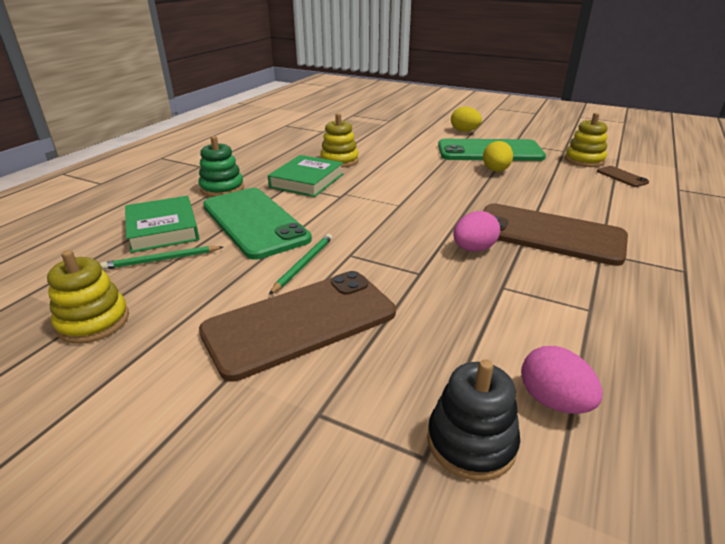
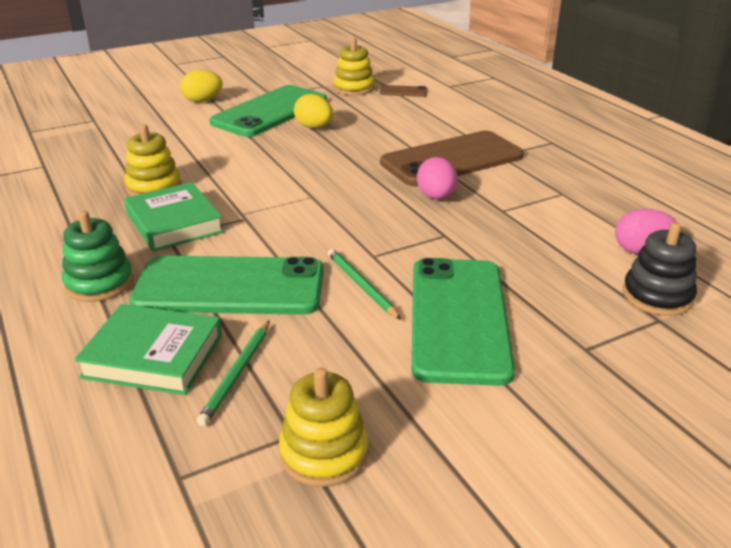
camera: 55 degrees left, 0 degrees up
(300, 322) = (459, 319): brown phone -> green phone

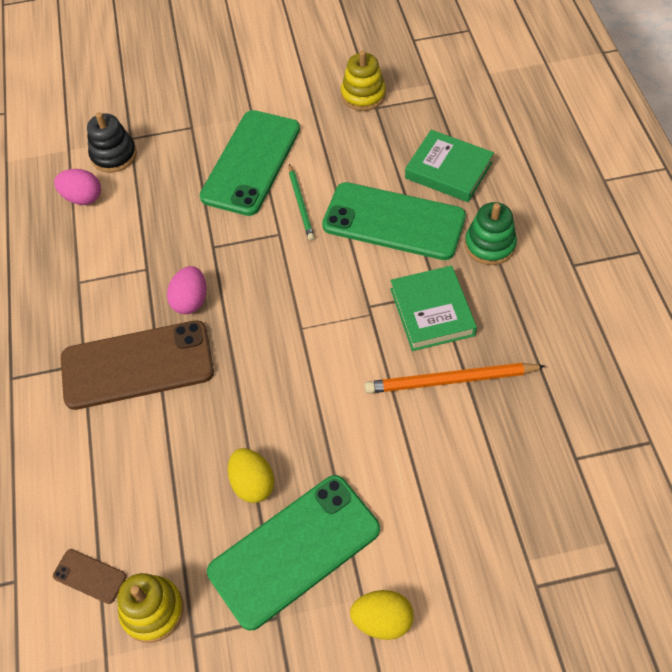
camera: 160 degrees left, 25 degrees up
(154, 187) = (451, 380): yellow stacking toy -> orange pencil
(237, 373) = (399, 148): green pencil -> none

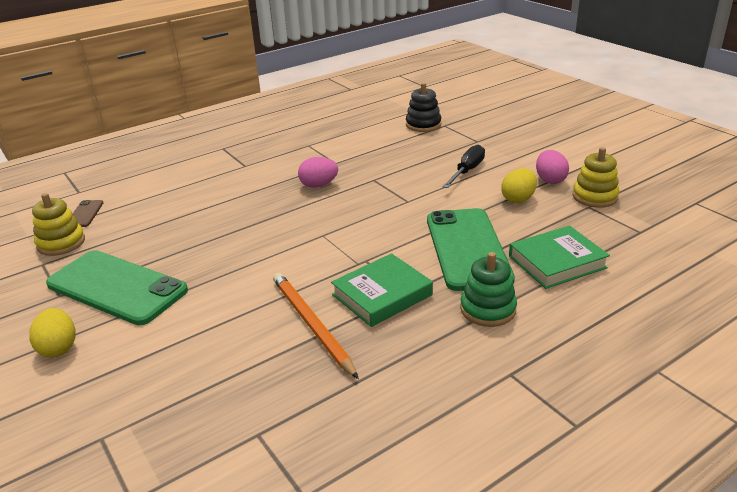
camera: 65 degrees right, 25 degrees down
(83, 198) = (378, 126): pink egg -> pink egg (550, 180)
(137, 365) = (252, 183): brown phone -> none
(251, 162) = (467, 171): green phone -> black screwdriver
(252, 483) = (171, 253): yellow egg -> yellow egg (518, 199)
(301, 204) = (446, 201): green pencil -> none
(448, 170) = (557, 262): green book -> green book turned 60 degrees clockwise

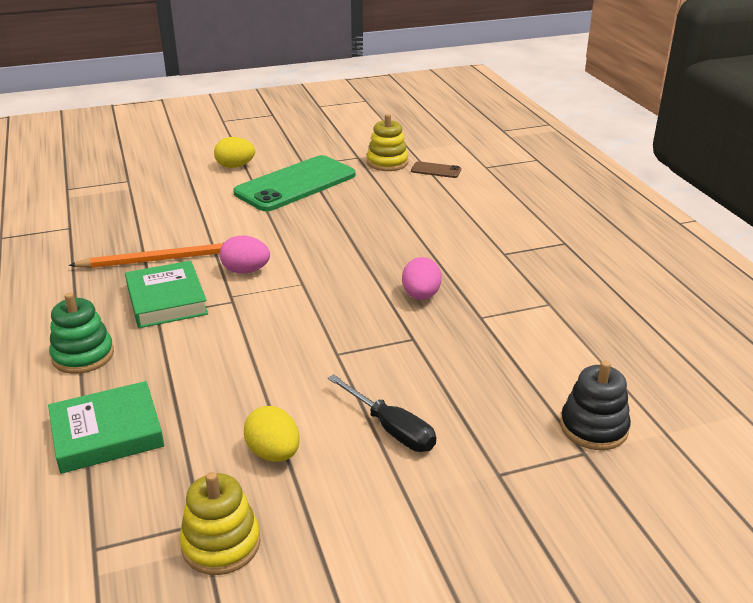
camera: 105 degrees right, 0 degrees up
(467, 248) = (195, 372): green phone -> none
(550, 180) = (307, 512): pink egg -> pink egg (246, 271)
(557, 262) = (107, 433): green book -> green book turned 75 degrees clockwise

